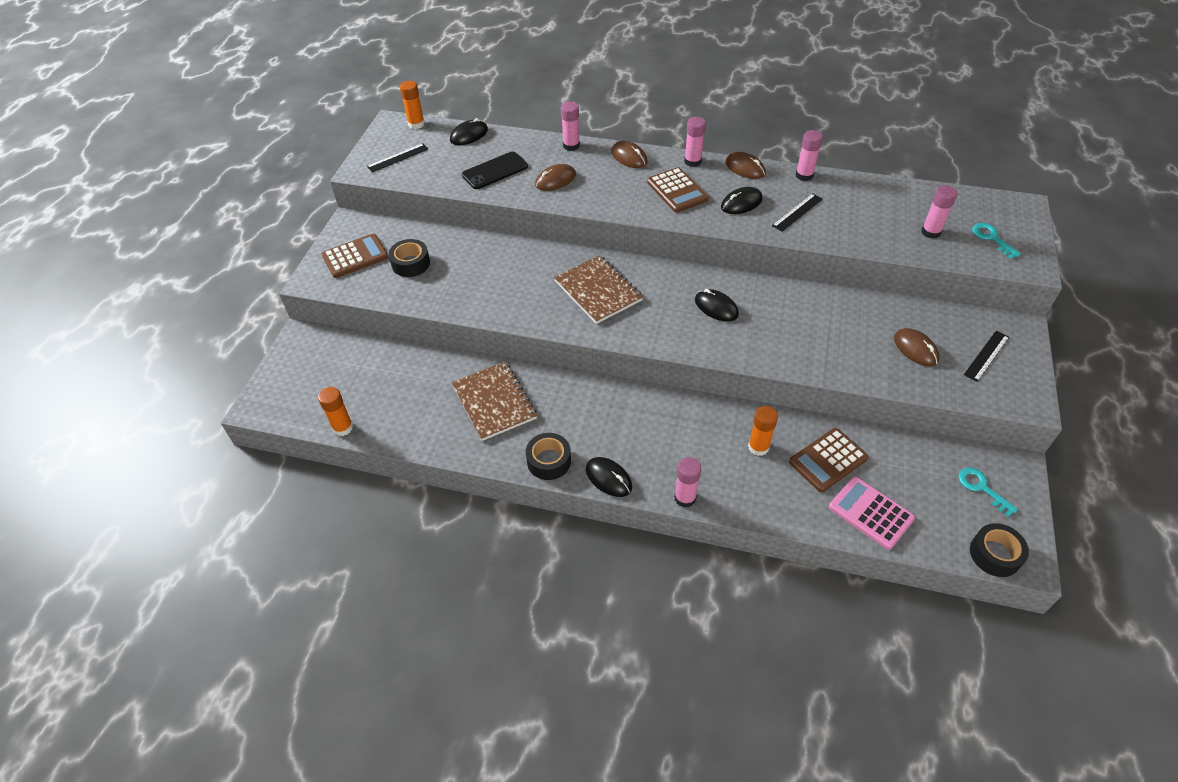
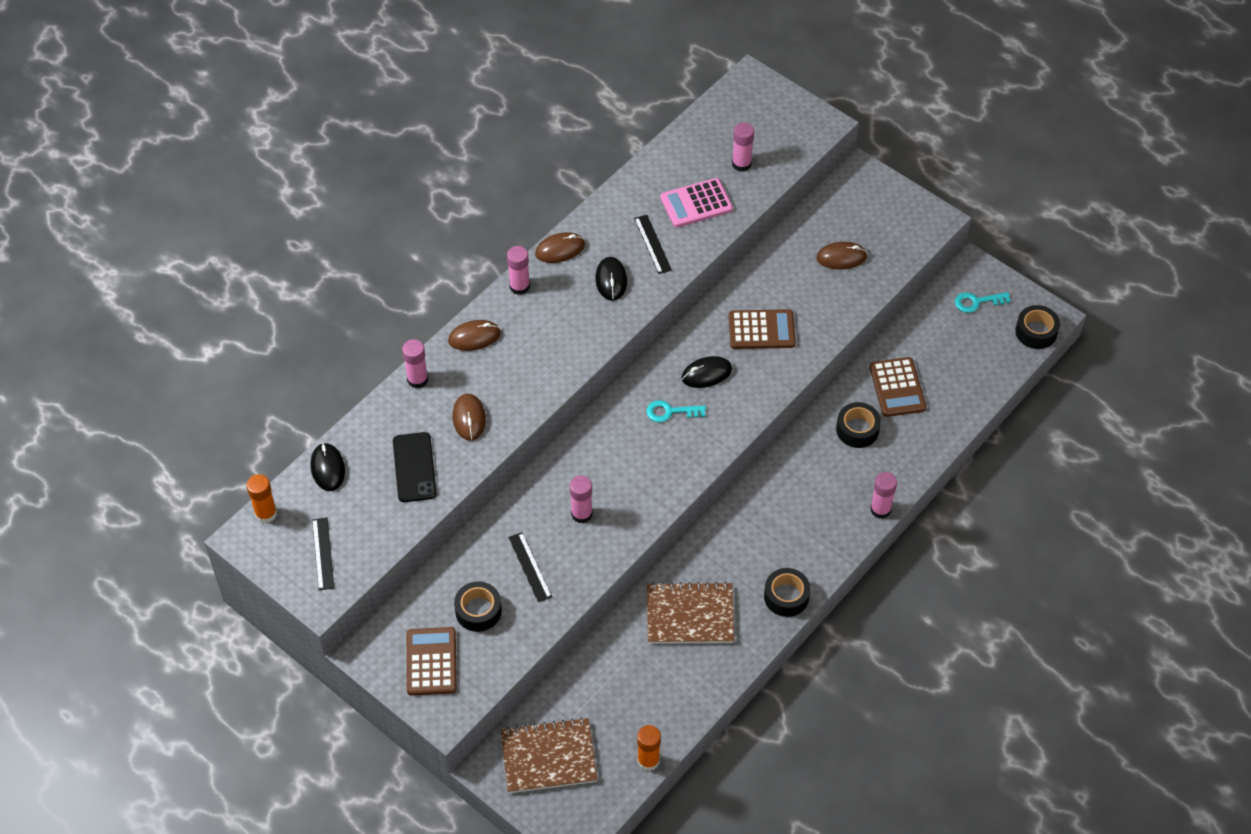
camera: 65 degrees left, 5 degrees up
(598, 291) = (626, 458): brown notebook -> brown notebook (548, 757)
(608, 478) = (830, 557): black mouse -> none
(677, 191) = (557, 322): brown calculator -> brown calculator (761, 330)
(758, 447) = (857, 429): orange glue stick -> black tape
(804, 175) = (603, 209): pink glue stick -> pink glue stick (581, 514)
(870, 513) = (961, 388): pink calculator -> pink calculator (696, 204)
(986, 355) = (876, 215): black ruler -> black ruler (530, 567)
(991, 238) = (775, 128): turquoise key -> turquoise key (670, 412)

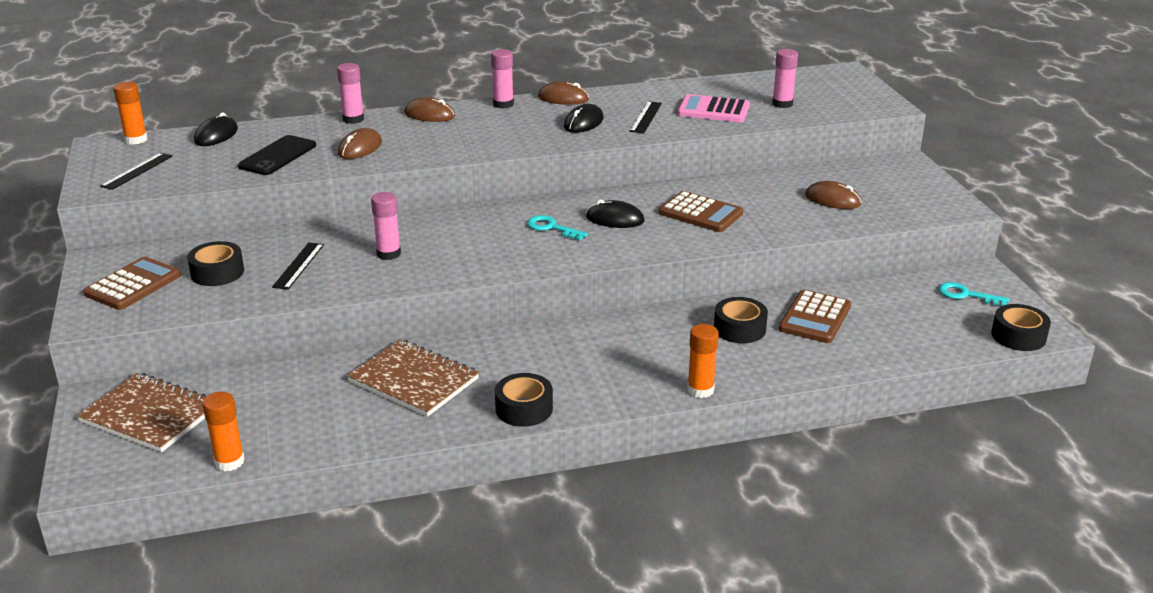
camera: 35 degrees right, 25 degrees down
(880, 509) = (700, 390): pink glue stick -> orange glue stick

